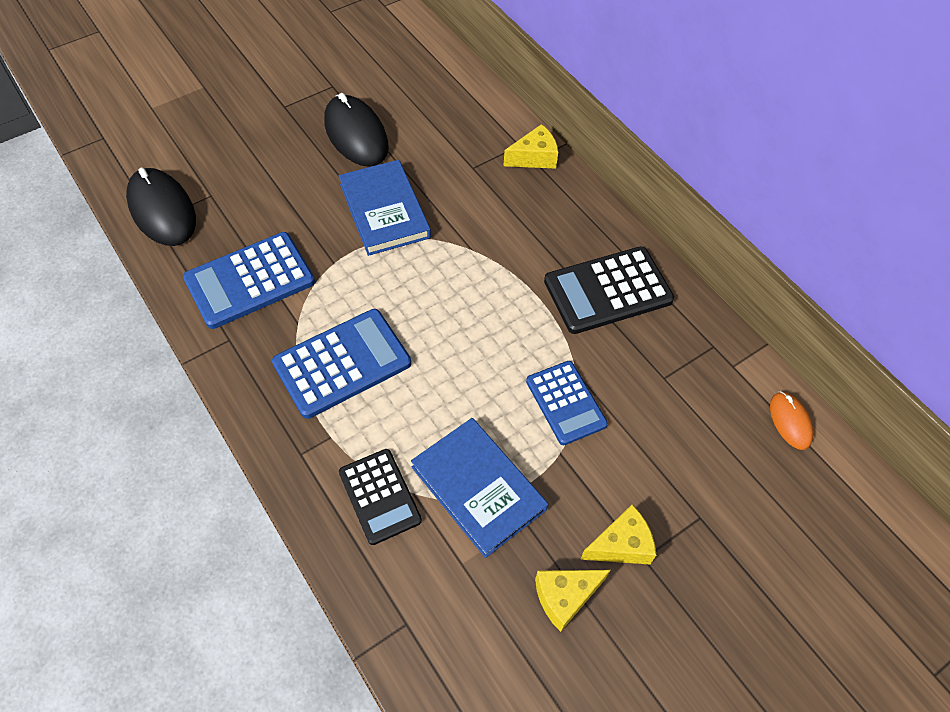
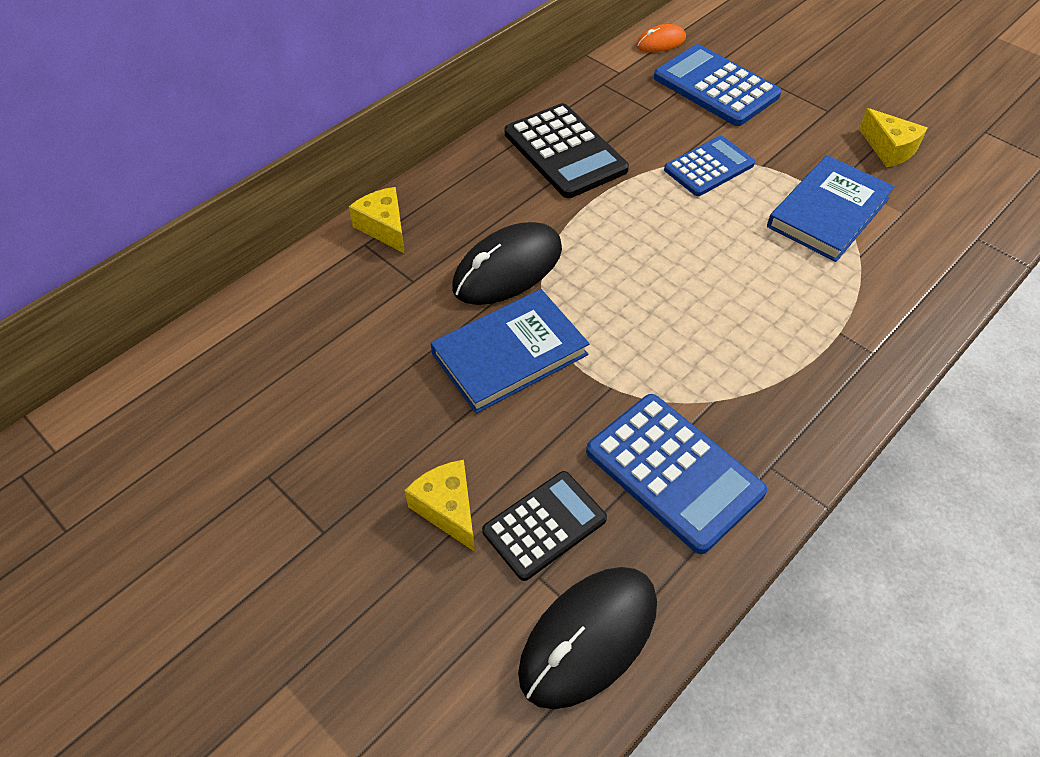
camera: 100 degrees left, 5 degrees down
(342, 363) = (749, 343): blue calculator -> blue calculator (716, 87)
(356, 134) = (373, 418): black mouse -> black mouse (508, 268)
(380, 496) = (878, 279): black calculator -> black calculator (544, 525)
(621, 545) = (825, 123): yellow cheese -> yellow cheese (447, 509)

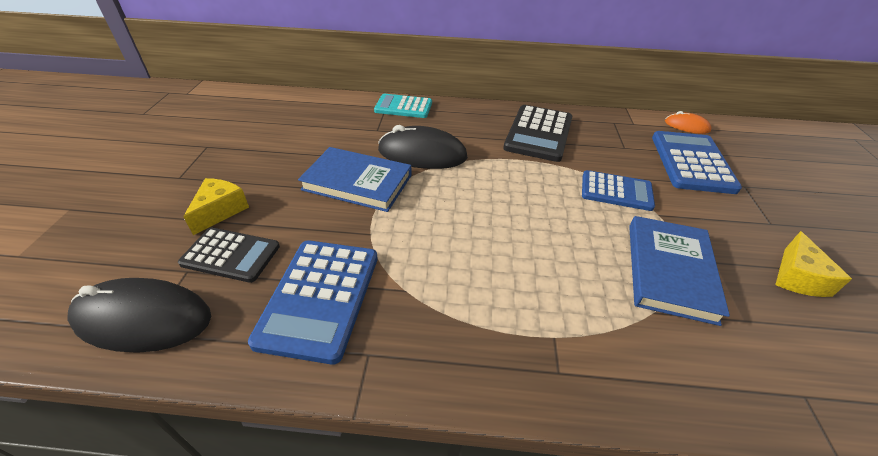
camera: 50 degrees right, 10 degrees down
(384, 227) = (403, 107): yellow cheese -> turquoise calculator
(828, 212) = (669, 271): blue book -> blue book turned 75 degrees counterclockwise

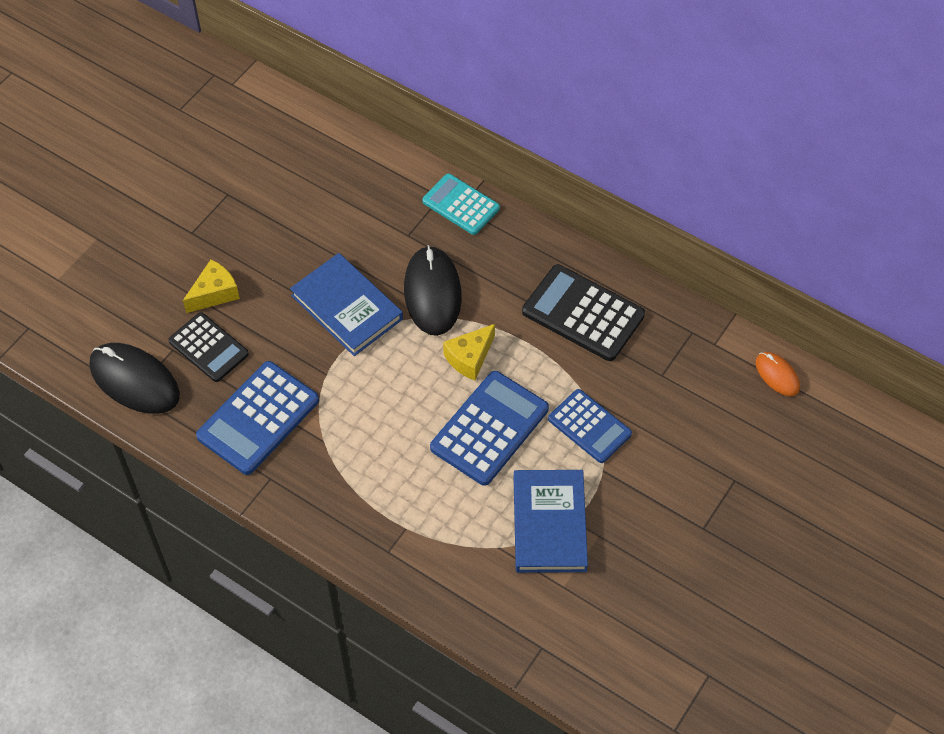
camera: 30 degrees right, 15 degrees up
(422, 154) = (432, 293): black mouse -> black mouse turned 45 degrees clockwise
(538, 133) = (583, 313): black calculator -> black calculator turned 75 degrees clockwise
(669, 271) = (549, 523): blue book -> blue book turned 45 degrees counterclockwise
(691, 162) = (714, 427): blue calculator -> blue calculator (489, 428)
(797, 277) = (655, 580): yellow cheese -> yellow cheese (469, 358)

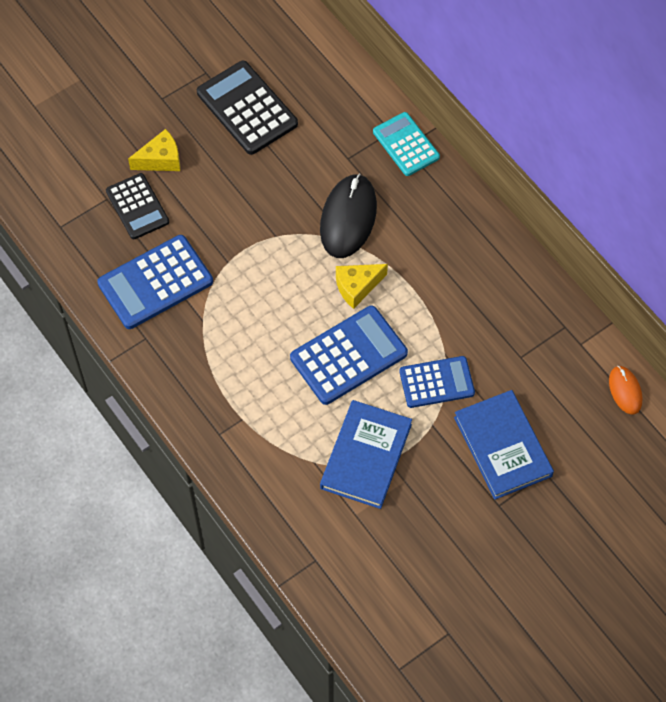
camera: 20 degrees right, 5 degrees up
(134, 380) = (65, 216): black mouse -> none
(347, 307) = (268, 208): blue book -> blue book (502, 446)
(583, 313) = (473, 279): black calculator -> black calculator (247, 108)
(589, 426) = (436, 382): blue calculator -> blue calculator turned 75 degrees counterclockwise

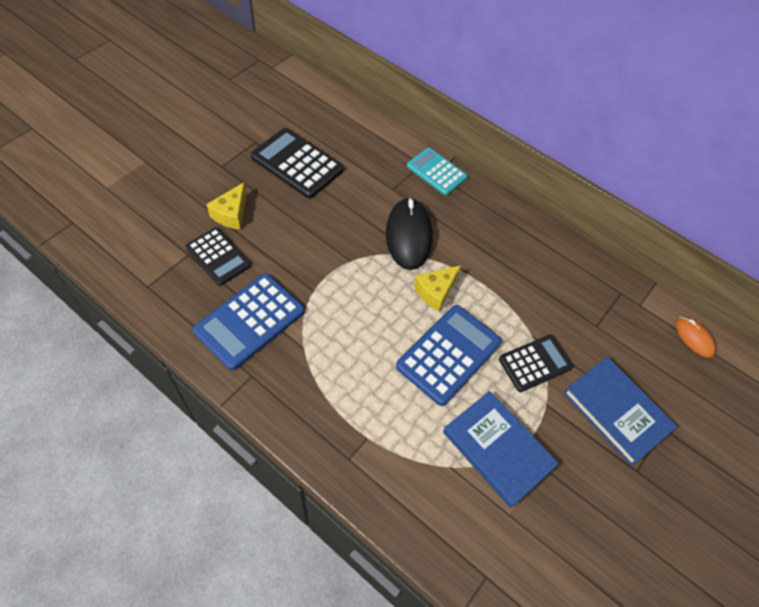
camera: 20 degrees left, 5 degrees down
(161, 159) = (231, 214): yellow cheese -> yellow cheese turned 150 degrees clockwise
(366, 456) = (498, 449): blue book -> blue book turned 45 degrees counterclockwise
(436, 382) = (535, 363): blue calculator -> black calculator

